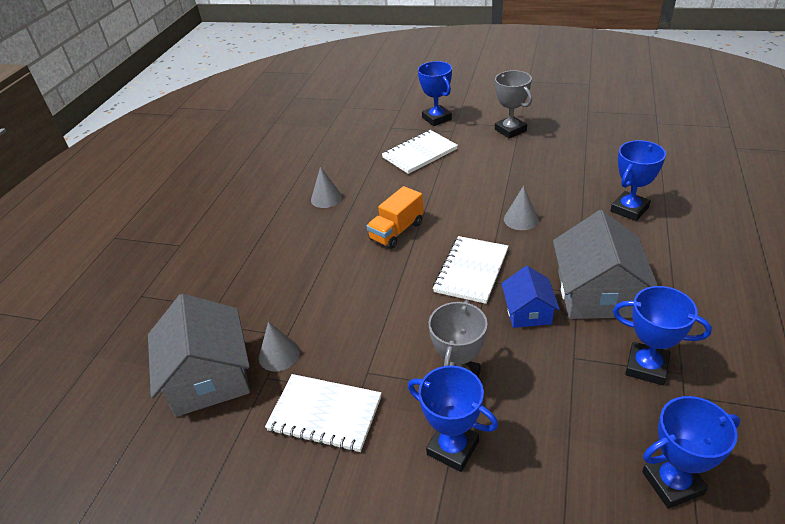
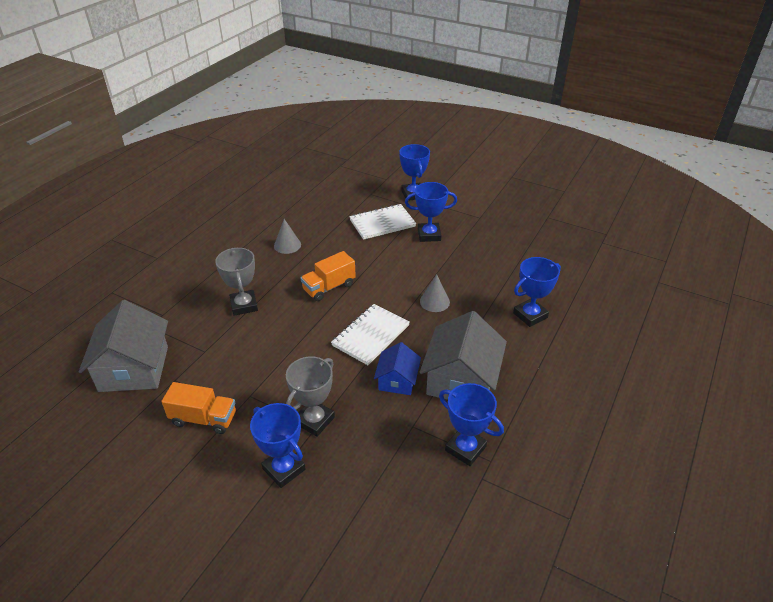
camera: 10 degrees right, 0 degrees up
(279, 354) = (192, 365): grey cone -> none
(325, 414) = (204, 419): white notebook -> orange truck
(510, 130) = (470, 219): grey trophy -> grey trophy (244, 305)
(672, 482) = (432, 540): blue trophy -> blue trophy (429, 235)

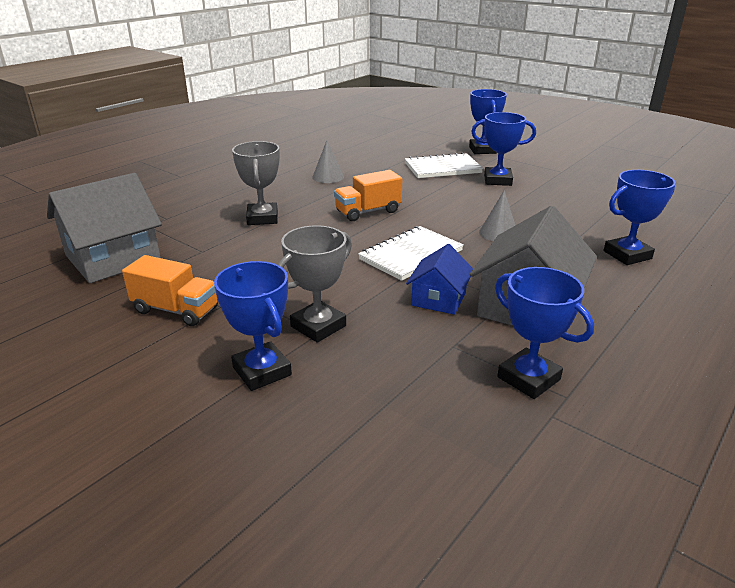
camera: 10 degrees right, 10 degrees down
(134, 368) = (113, 258): grey house -> grey house turned 45 degrees clockwise

